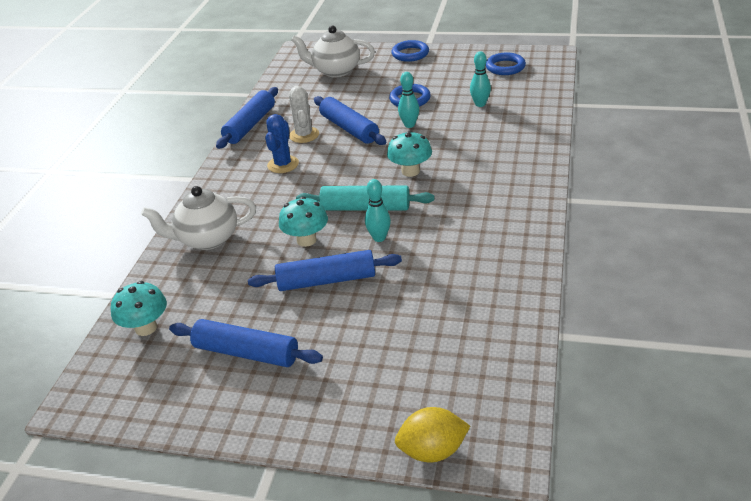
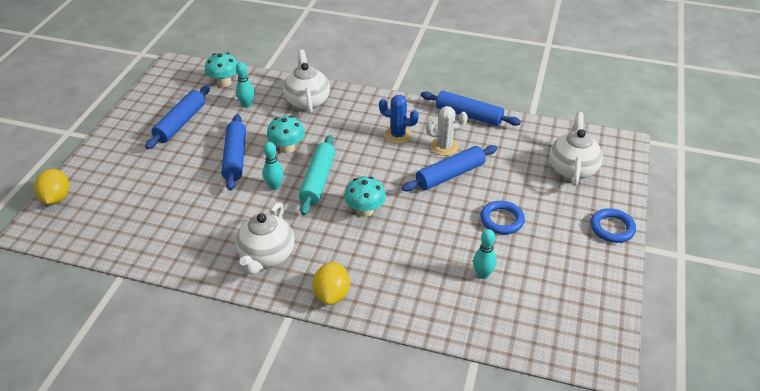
camera: 90 degrees right, 5 degrees up
(409, 125) = (448, 216): turquoise bowling pin -> turquoise bowling pin (247, 105)
(494, 224) = (266, 256): none -> white teapot
(505, 67) = (572, 309): blue ring -> none
(532, 176) = (332, 294): none -> yellow lemon

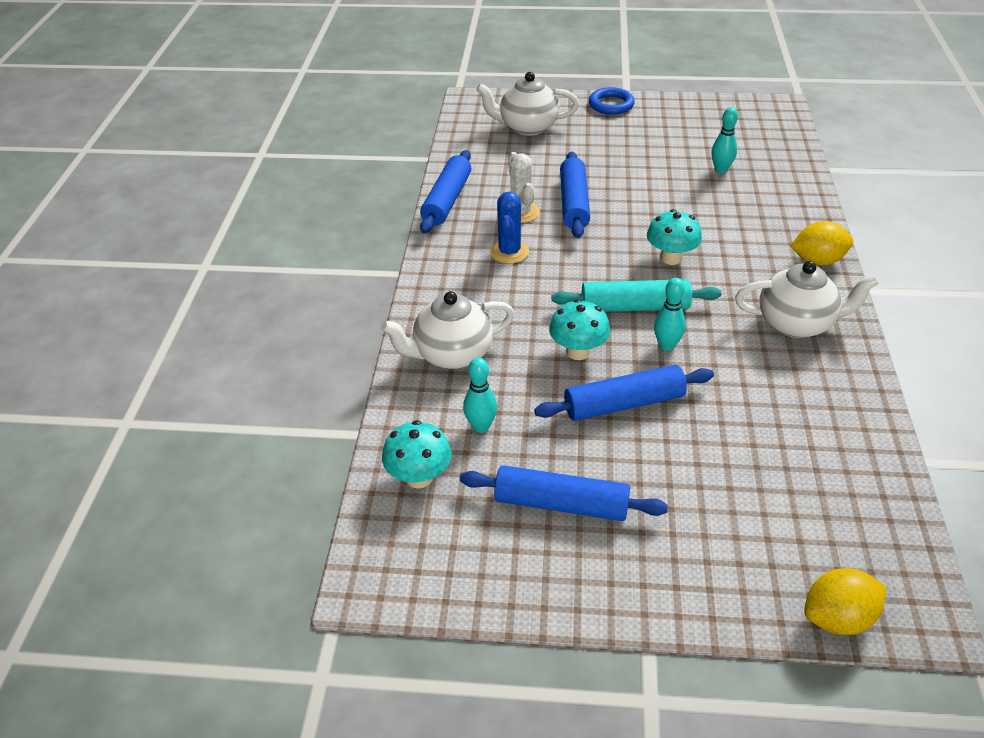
camera: 100 degrees left, 0 degrees up
(450, 175) = (574, 203): blue rolling pin -> blue rolling pin turned 45 degrees clockwise
(502, 220) = (633, 164): blue ring -> none

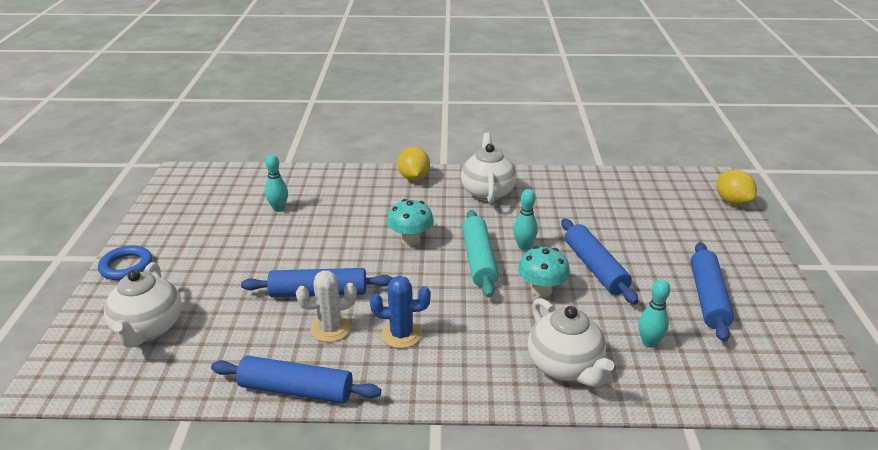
camera: 95 degrees left, 10 degrees down
(419, 477) = (722, 376): turquoise mushroom -> none

